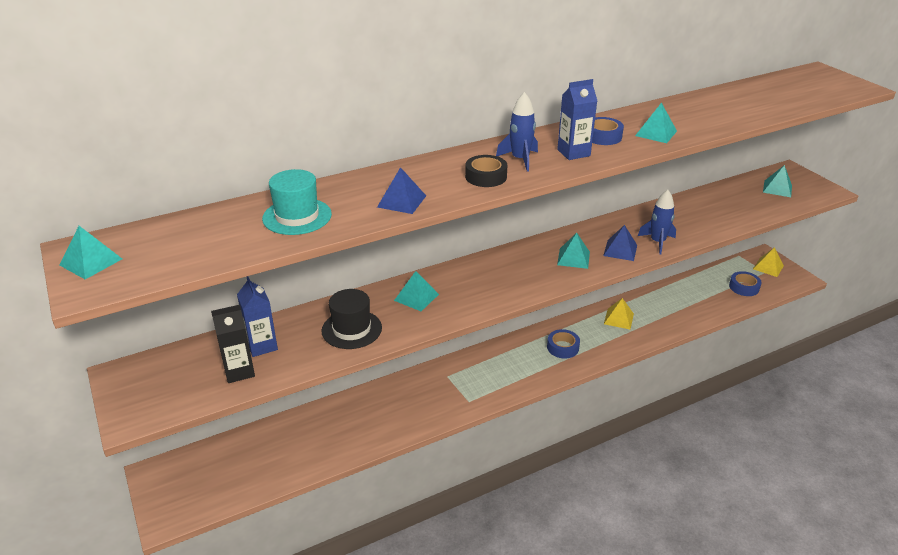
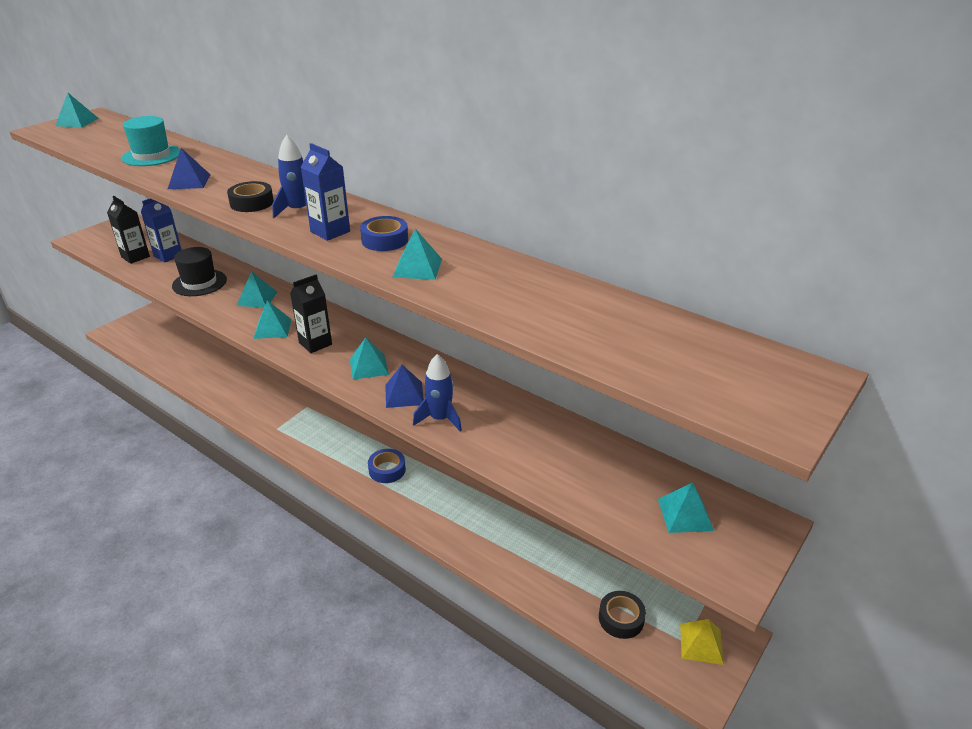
camera: 65 degrees right, 0 degrees up
(481, 295) = (272, 328): none -> turquoise pyramid
(522, 277) = (315, 343): none -> black carton
(618, 318) = (465, 503): yellow pyramid -> none
(744, 287) = (621, 618): blue tape -> black tape

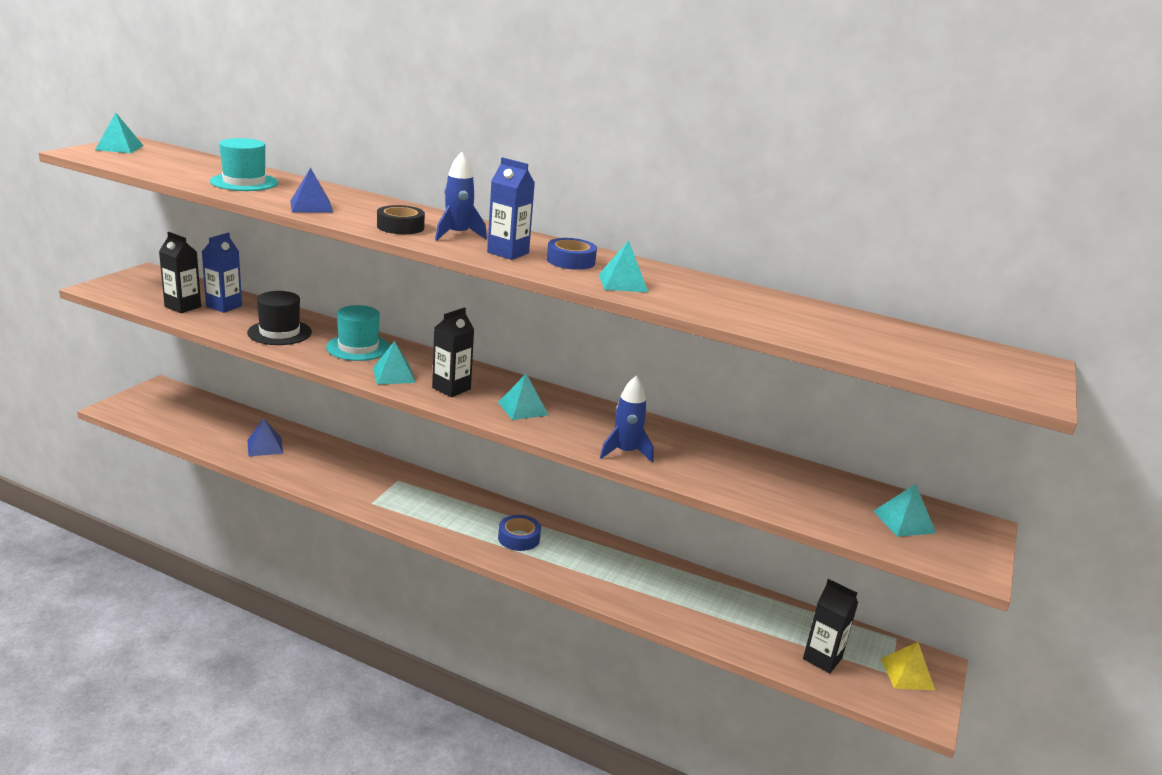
camera: 15 degrees left, 10 degrees down
(257, 298) = (358, 347): turquoise pyramid -> turquoise hat
(404, 394) = (575, 432): blue pyramid -> blue pyramid (265, 446)
(621, 618) = (822, 659): black tape -> black carton

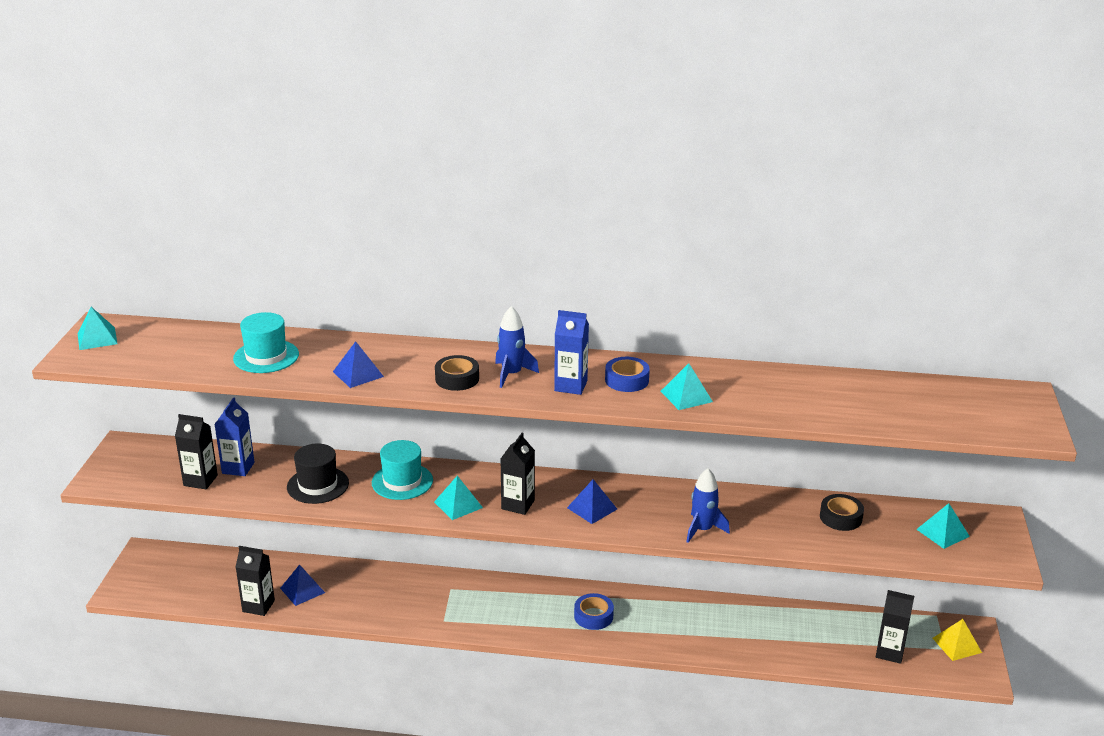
camera: 15 degrees left, 5 degrees up
(216, 448) = (258, 606): none -> black carton
(523, 408) = (592, 508): turquoise pyramid -> blue pyramid
(789, 479) = (840, 517): none -> black tape

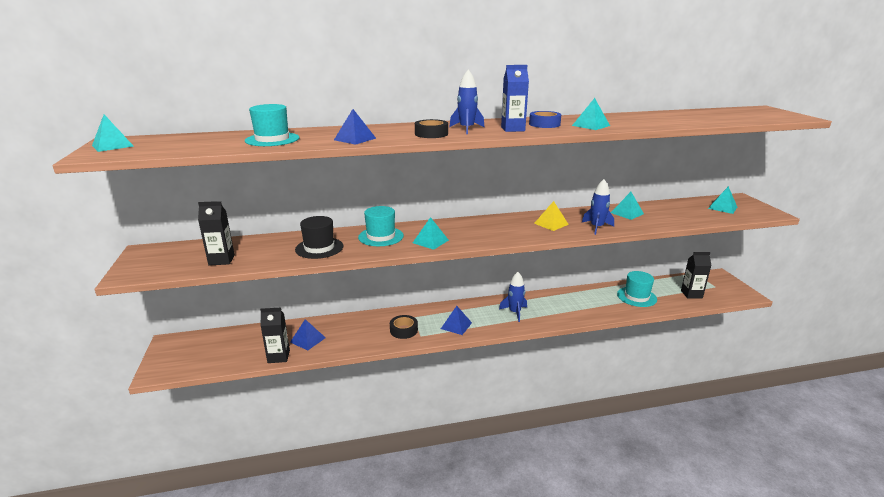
camera: 20 degrees left, 5 degrees down
(238, 468) = (249, 249): blue carton -> none
(518, 505) = (470, 235): black carton -> none
(592, 508) = (519, 229): blue pyramid -> blue pyramid (456, 325)
(593, 616) = (514, 312): blue tape -> blue rocket
(776, 511) = (627, 213): none -> turquoise pyramid
(797, 635) = (636, 297): none -> turquoise hat
(840, 517) = (664, 210): black tape -> black tape (403, 330)
(957, 645) = (719, 284): yellow pyramid -> yellow pyramid (551, 224)

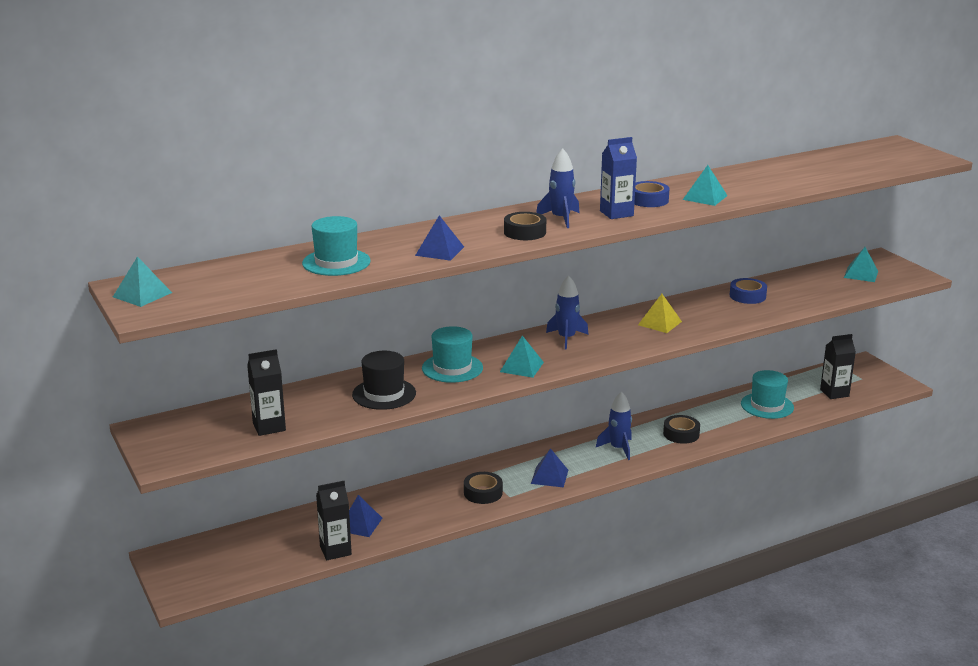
camera: 15 degrees left, 0 degrees up
(565, 308) = (681, 434): none -> black tape
(597, 227) = (718, 322): blue rocket -> blue rocket (566, 338)
(627, 213) = (747, 296): turquoise pyramid -> blue tape

